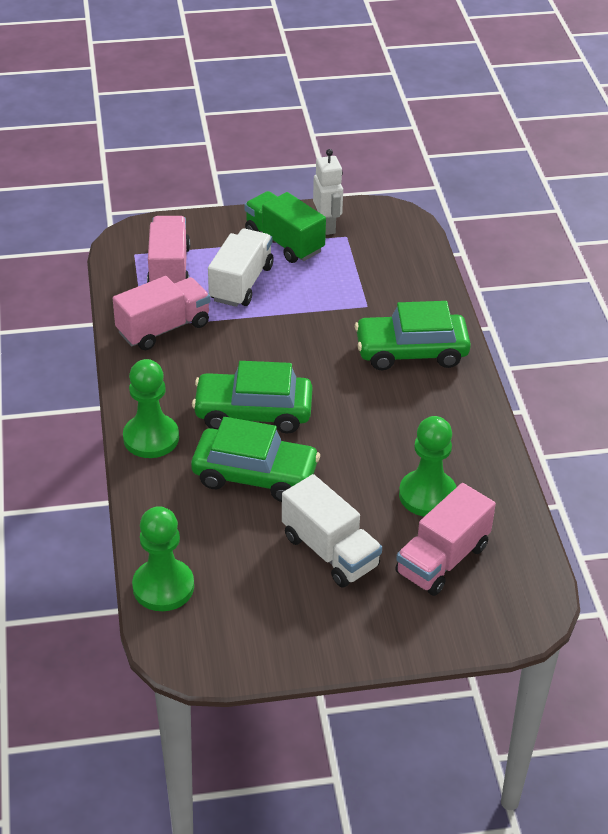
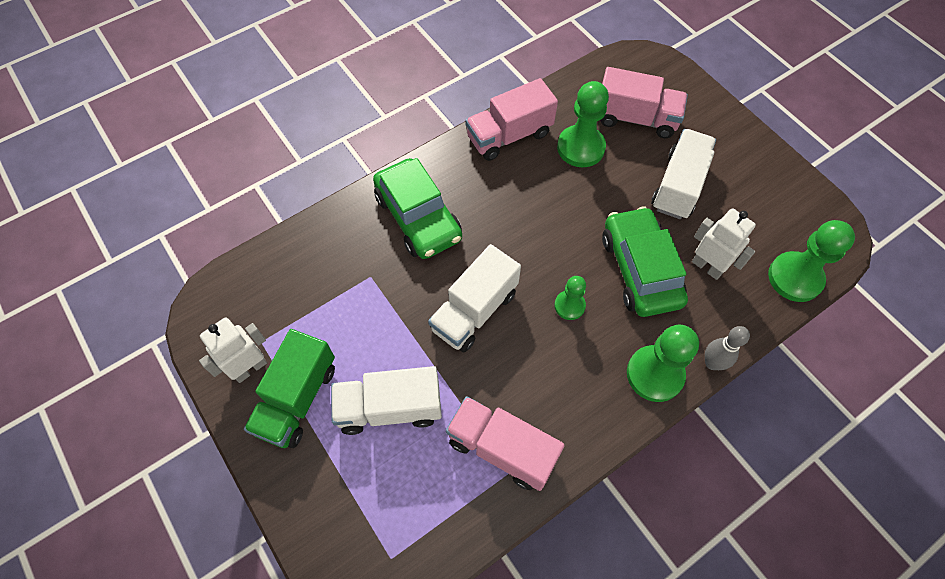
camera: 115 degrees left, 20 degrees up
(131, 479) = (712, 363): none -> grey bowling pin
(169, 269) = (400, 499): pink truck -> pink truck (509, 135)
(223, 525) = (707, 267): none -> white robot
(253, 412) = (569, 306): green car -> green pawn
(290, 354) = (474, 311): none -> white truck

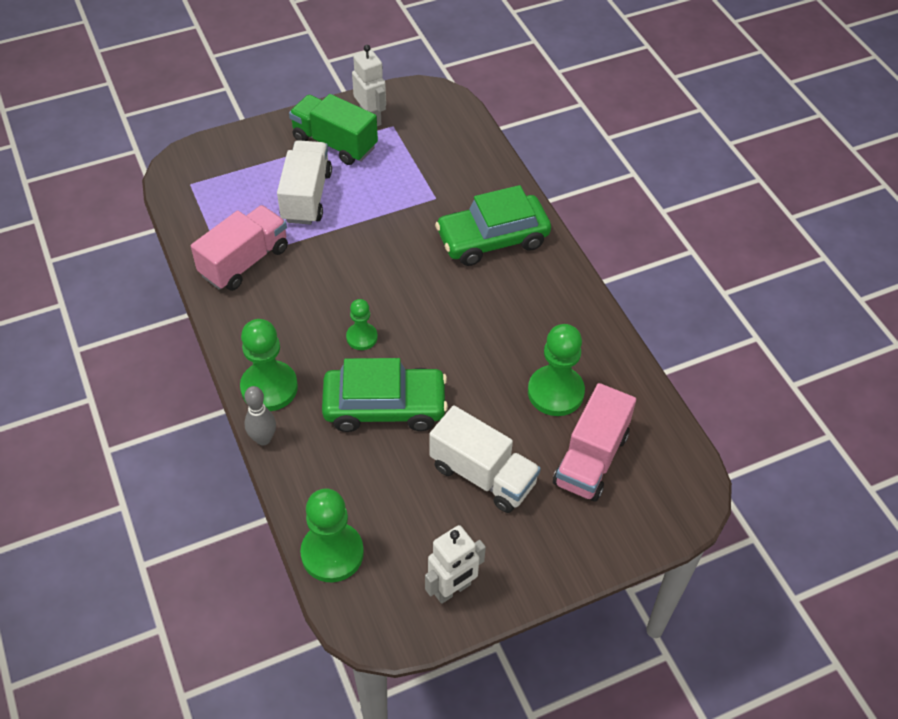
camera: 100 degrees right, 10 degrees down
(474, 311) = (378, 265): white truck -> none
(509, 135) = (584, 330): pink truck -> none
(707, 267) = (370, 470): white robot -> white robot (452, 589)

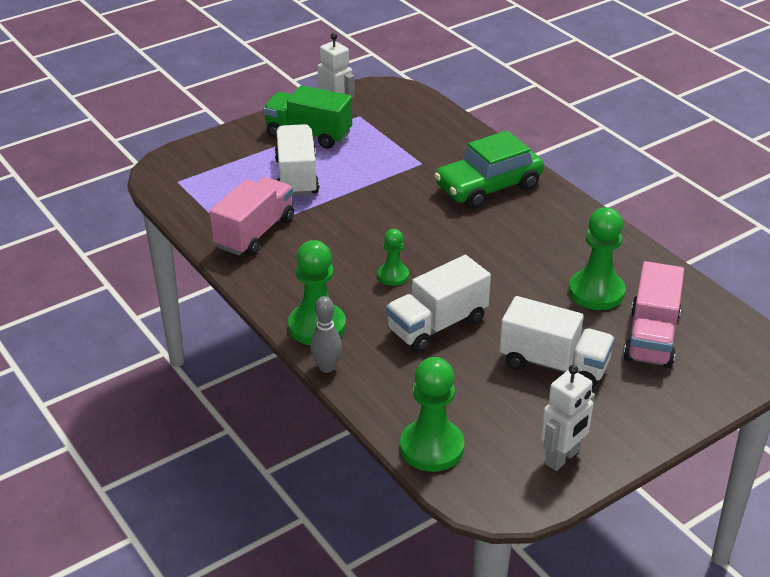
camera: 10 degrees left, 15 degrees down
(385, 406) = (437, 325): green car -> white truck

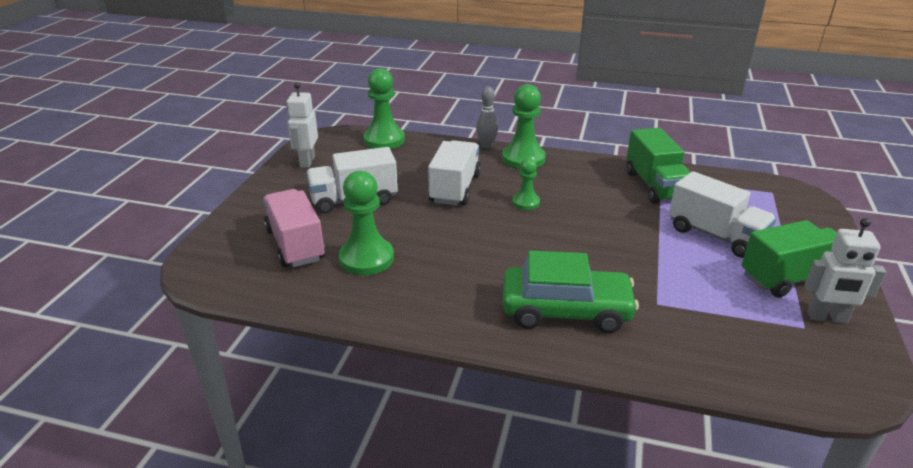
camera: 140 degrees right, 5 degrees down
(254, 233) = (655, 186): pink truck -> green truck
(488, 187) = (566, 310): green car -> green car turned 75 degrees clockwise

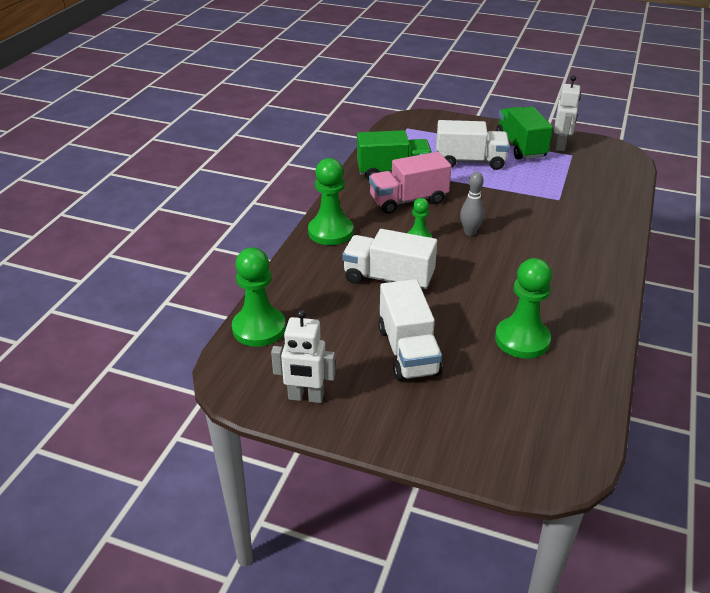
camera: 85 degrees left, 5 degrees up
(295, 245) = (502, 393): pink truck -> pink truck (408, 200)
(486, 146) = (295, 252): grey bowling pin -> grey bowling pin (470, 232)
(566, 310) = (576, 237): green car -> none
(715, 235) = (470, 161): white truck -> white truck turned 45 degrees clockwise

